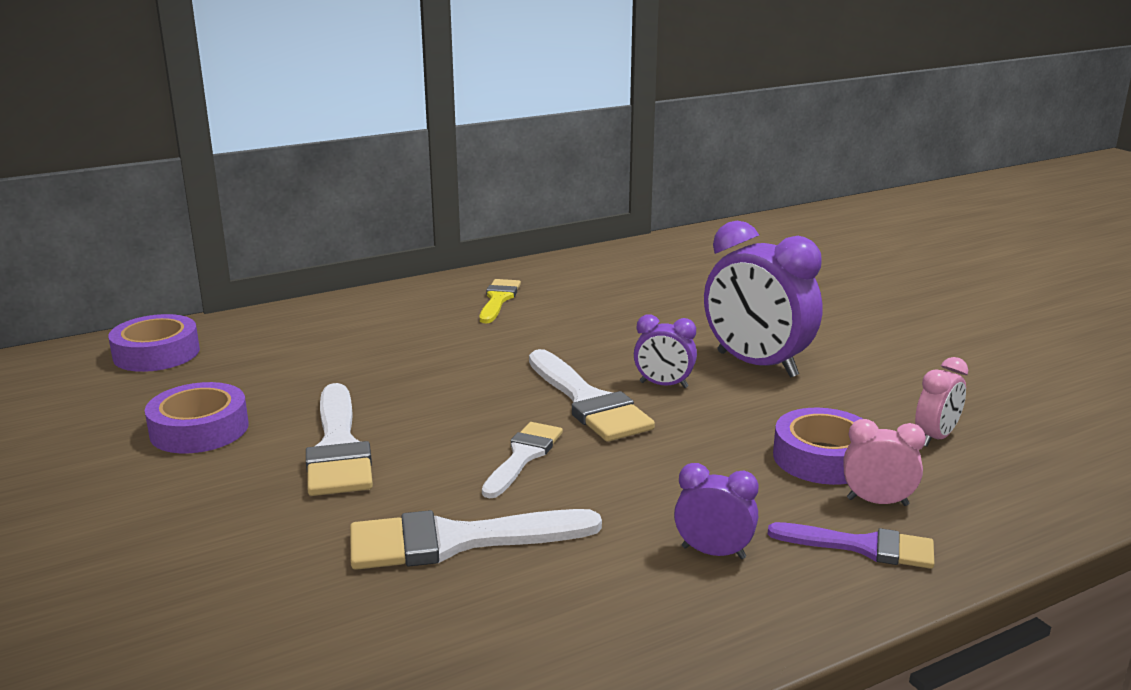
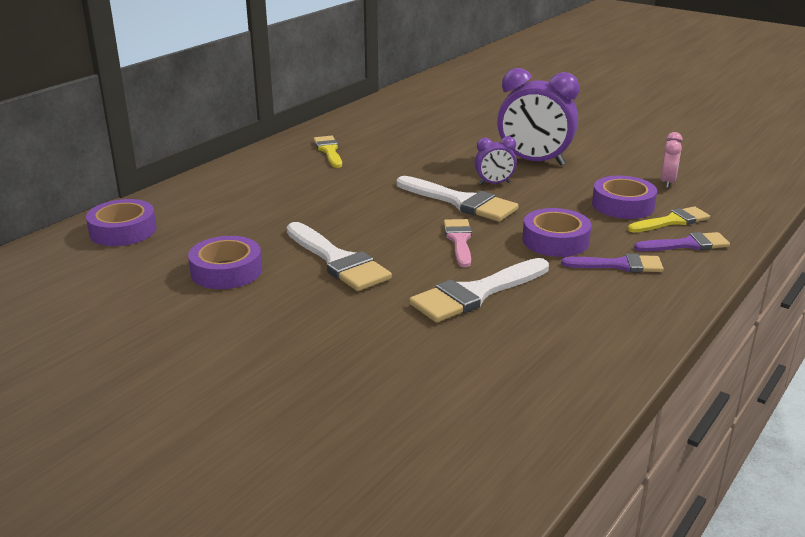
camera: 25 degrees left, 5 degrees up
(523, 457) = (459, 240): white brush -> pink brush
(658, 489) = (555, 241): none -> purple tape
(713, 552) = (618, 265): purple clock -> purple brush
(877, 502) = (672, 221): pink clock -> yellow brush

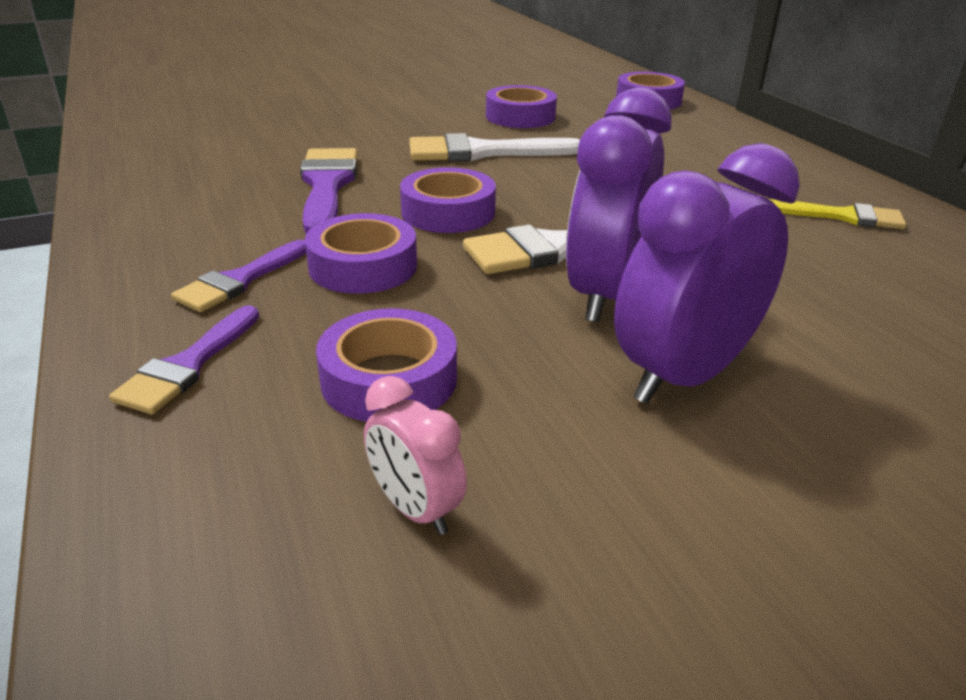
camera: 120 degrees right, 5 degrees up
(459, 240) = (448, 212): pink brush -> purple tape
(476, 293) = (327, 186): white brush -> purple brush
(494, 183) = (605, 295): purple clock -> purple clock, size x2.00
(672, 221) = (267, 398): yellow brush -> none

